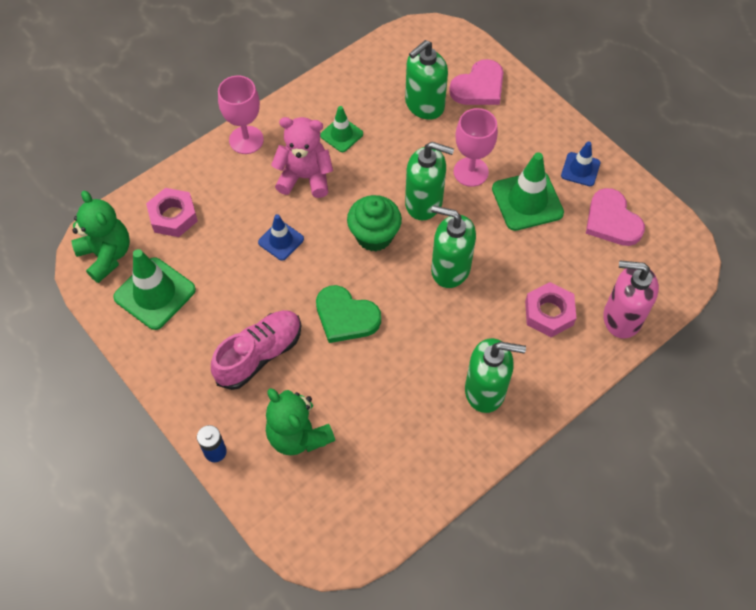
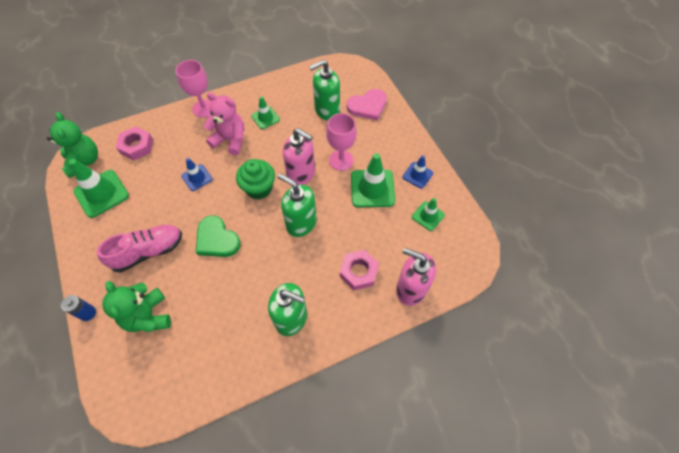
camera: 15 degrees right, 0 degrees up
(424, 203) = (301, 174): green soap dispenser -> pink soap dispenser
(612, 221) = (428, 216): pink heart -> green traffic cone

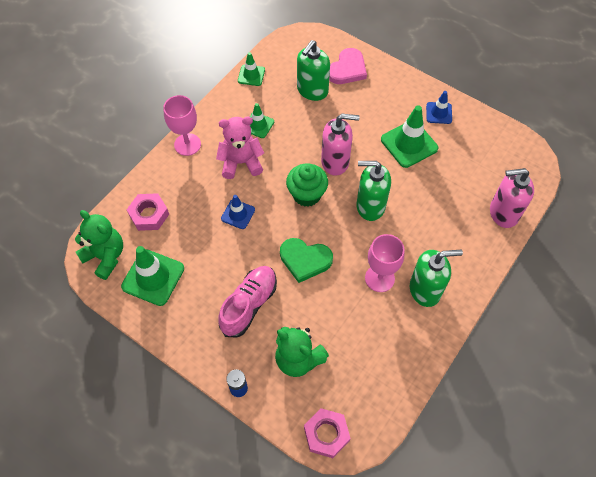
camera: 30 degrees left, 0 degrees up
(341, 160) = (362, 132): pink goblet -> pink goblet (379, 278)
(358, 272) = (451, 222): pink nut -> pink nut (326, 434)
(428, 216) = (473, 145): green traffic cone -> green traffic cone (251, 75)

